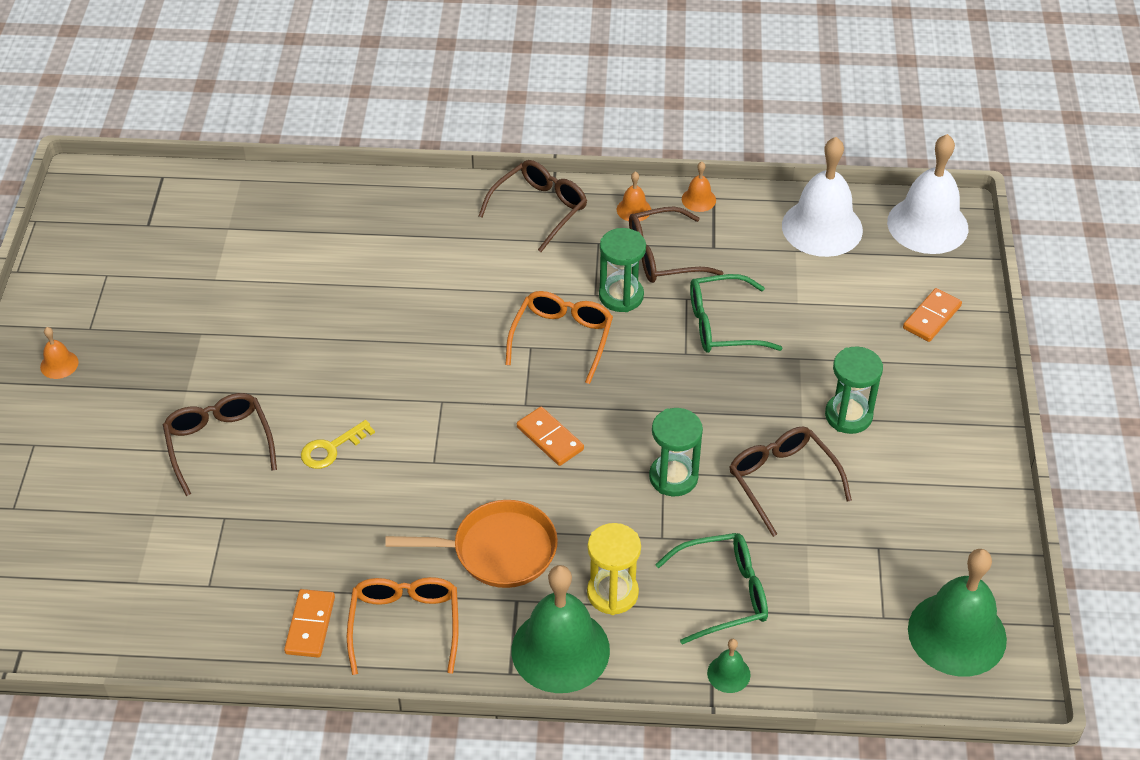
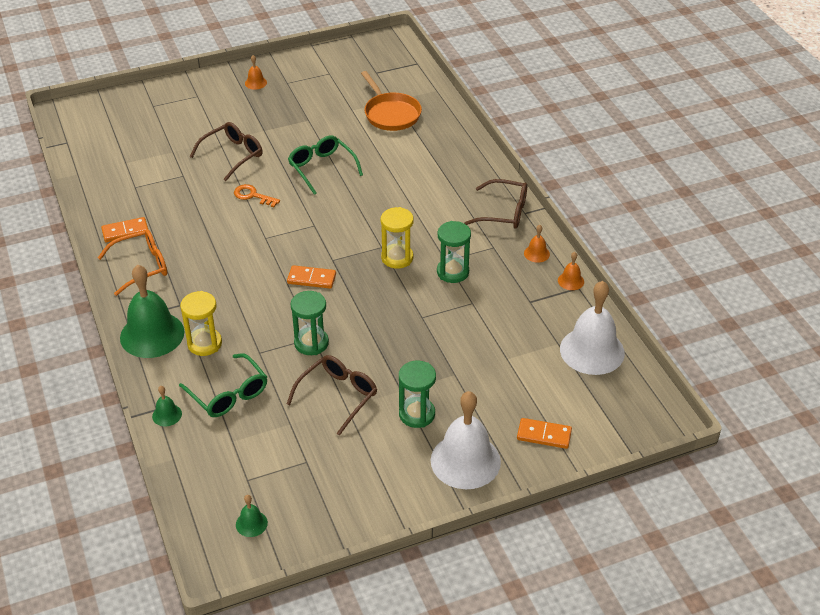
camera: 65 degrees right, 5 degrees down
(331, 448) = (253, 196): yellow key -> orange key
(497, 550) = (213, 285): orange pan -> orange pan (390, 114)
(550, 438) = (311, 279): orange domino -> orange domino turned 75 degrees clockwise
(562, 339) = (397, 258): orange glasses -> yellow hourglass
(663, 256) = (503, 280): brown glasses -> none
(722, 325) = (459, 327): green glasses -> green glasses (322, 168)
(927, 225) = (640, 408): white bell -> white bell (465, 461)
(957, 634) = (251, 523): green bell -> green bell, size x0.43

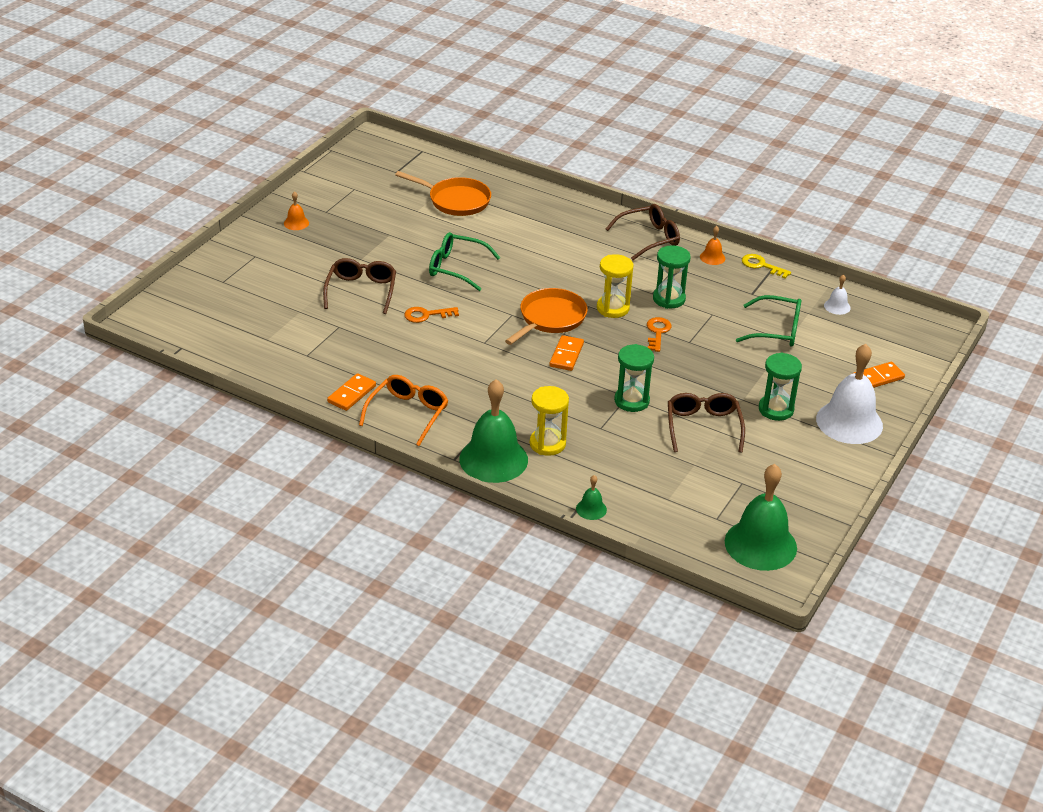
camera: 40 degrees left, 5 degrees down
(228, 394) = (619, 469): green glasses -> green glasses (776, 330)
(251, 523) = (760, 544): green bell -> green bell, size x2.30
(311, 279) = (566, 355): orange domino -> orange domino turned 45 degrees counterclockwise
(337, 243) = (550, 319): none -> orange pan
(406, 296) = (657, 332): none -> orange key
(571, 281) = (761, 265): orange bell -> yellow key
(592, 351) = (837, 306): white bell -> white bell, size x0.43

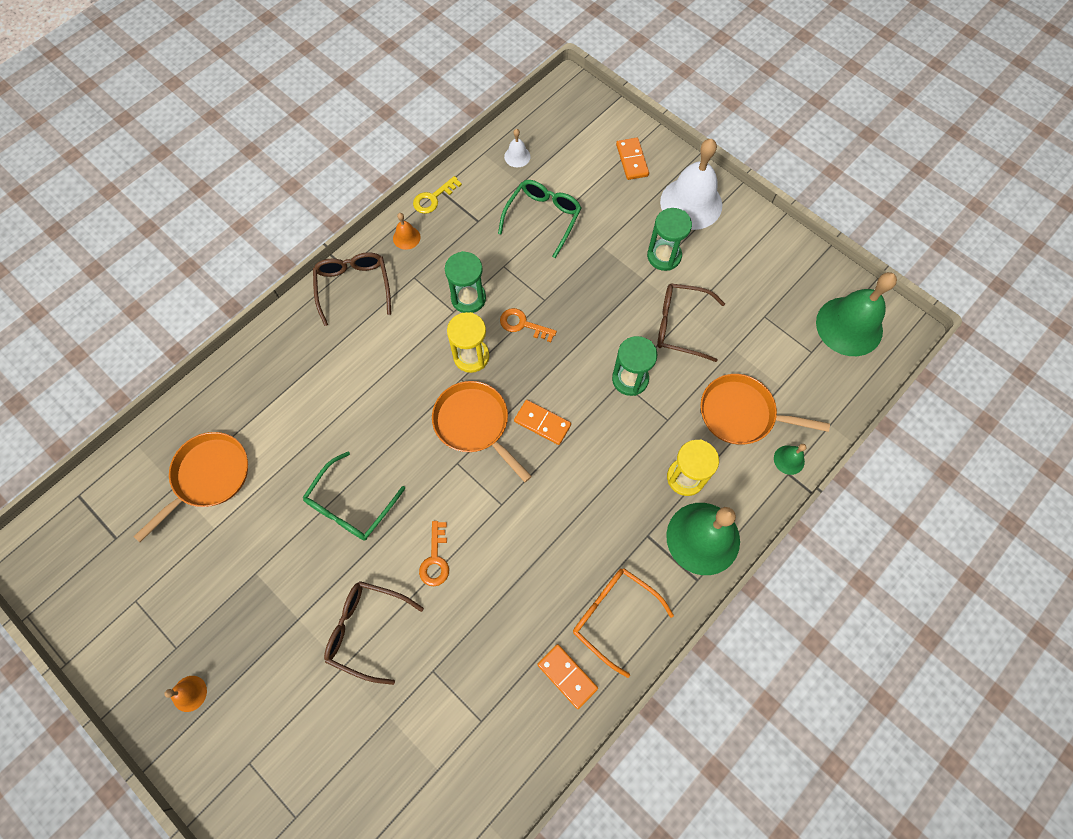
camera: 75 degrees left, 30 degrees up
(626, 474) = (742, 414): none -> orange pan

